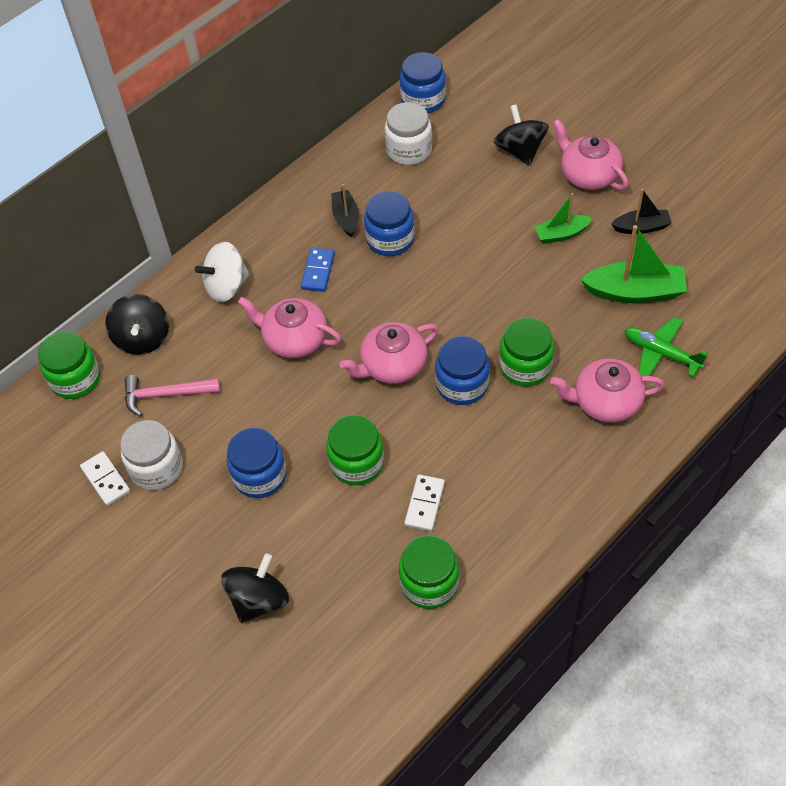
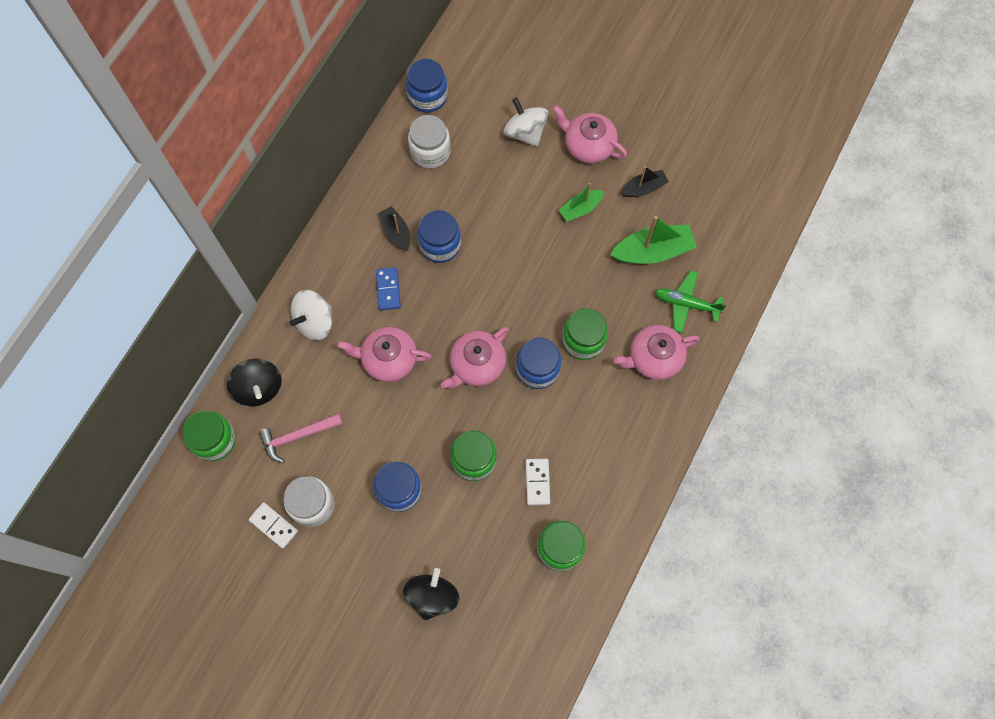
camera: 20 degrees left, 15 degrees up
(520, 150) = (525, 132): black spinning top -> white spinning top

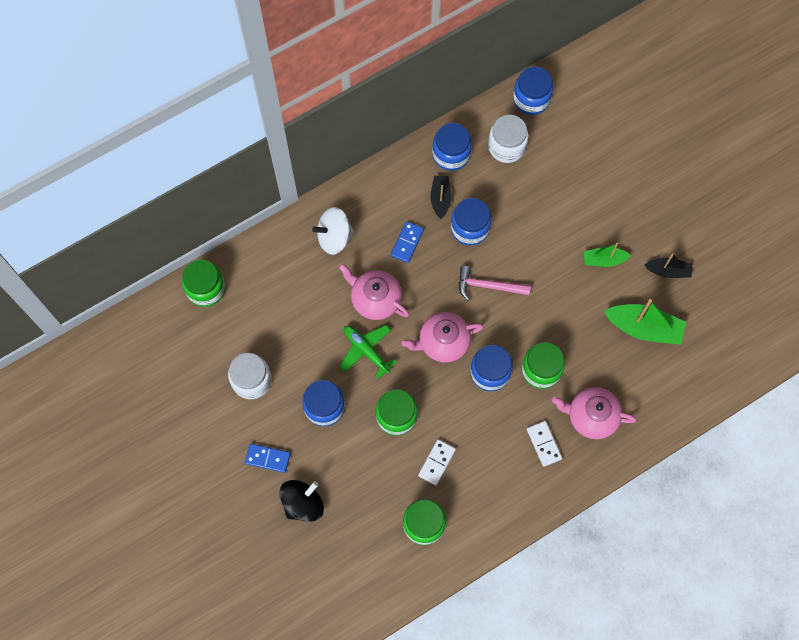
camera: 30 degrees right, 0 degrees up
(259, 388) = (262, 267): black spinning top -> none
(274, 525) = (214, 380): white domino -> white domino (544, 444)
(297, 436) = (270, 321): pink hammer -> pink hammer (488, 286)
(372, 572) = (267, 458): none -> blue domino
(382, 185) = (451, 154): none -> blue jar
(525, 132) = (595, 171): white spinning top -> none
(588, 145) = (642, 210): pink teapot -> none
(686, 304) = (645, 387): green plane -> green plane (366, 350)

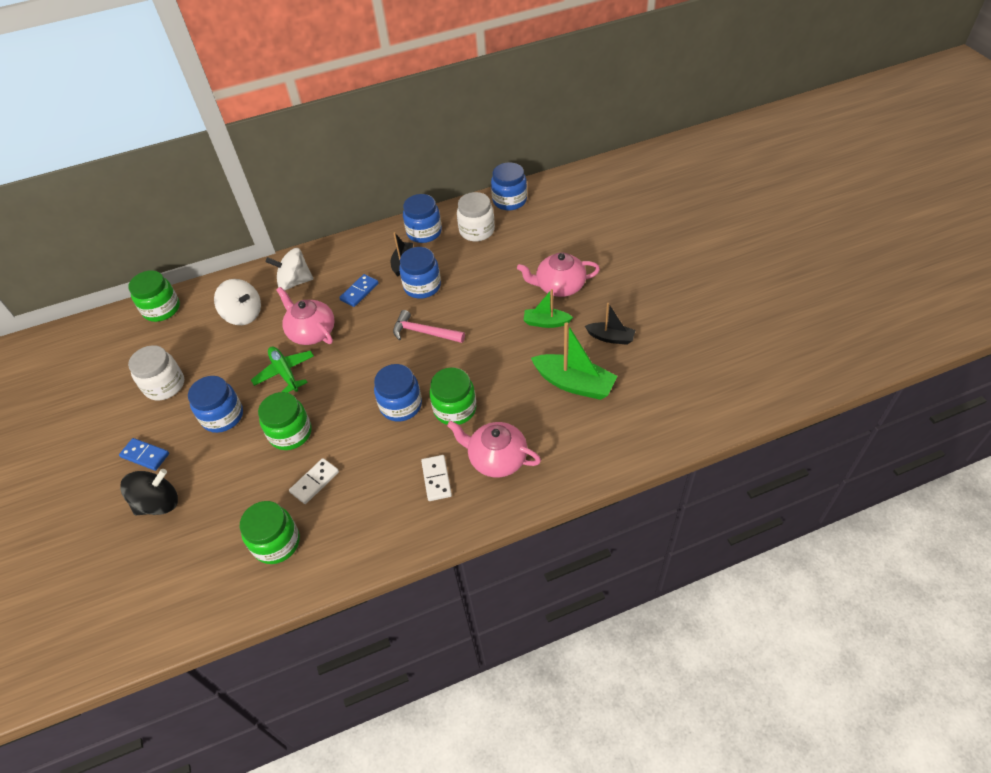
camera: 15 degrees right, 20 degrees down
(296, 286) = (243, 315): none -> white spinning top
(443, 342) = (363, 374): pink teapot -> pink teapot (559, 286)

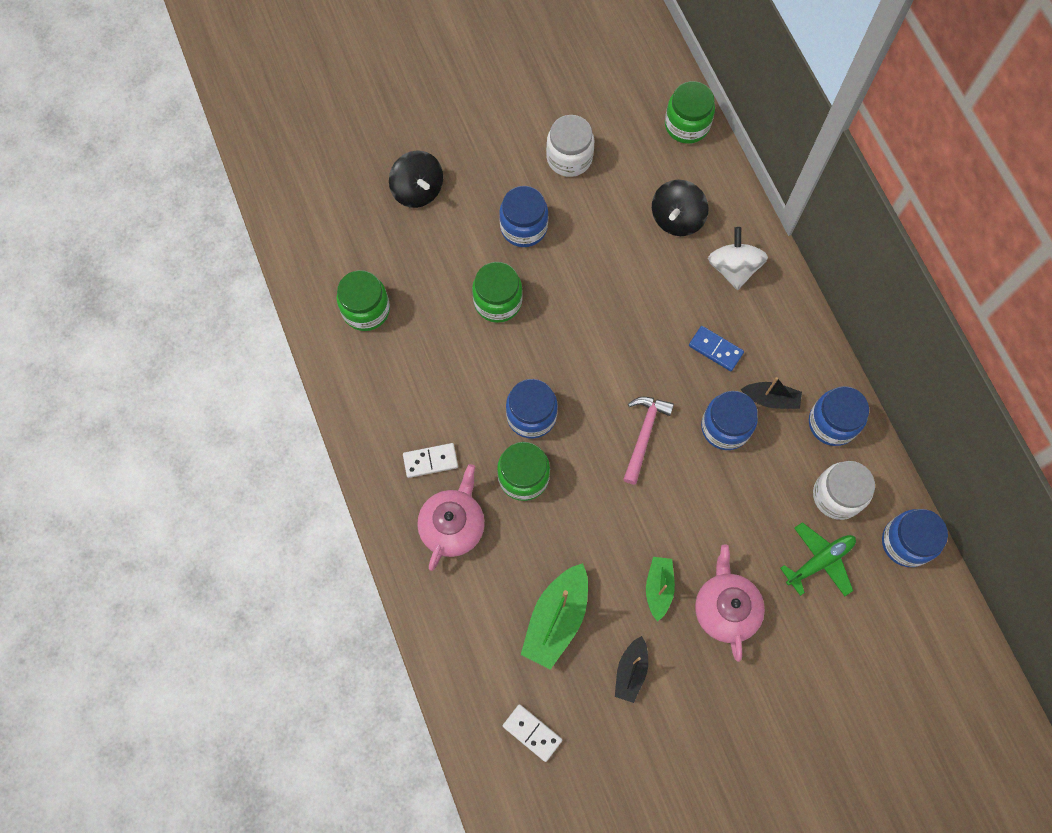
camera: 85 degrees right, 20 degrees up
(145, 455) = (476, 162): blue domino -> none
(243, 315) = (676, 219): white spinning top -> black spinning top
(285, 373) = (583, 281): green plane -> green plane (819, 561)
(311, 332) = (647, 301): pink teapot -> none
(314, 482) = (434, 336): white domino -> white domino (532, 732)

